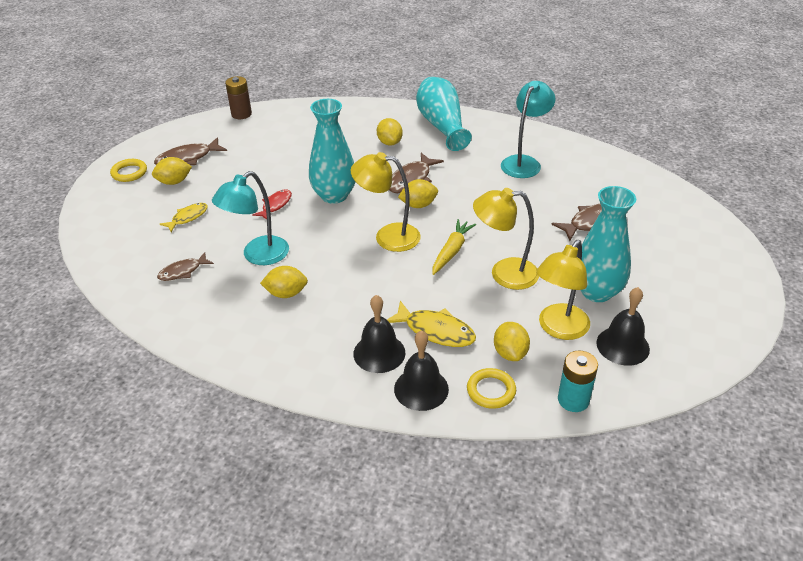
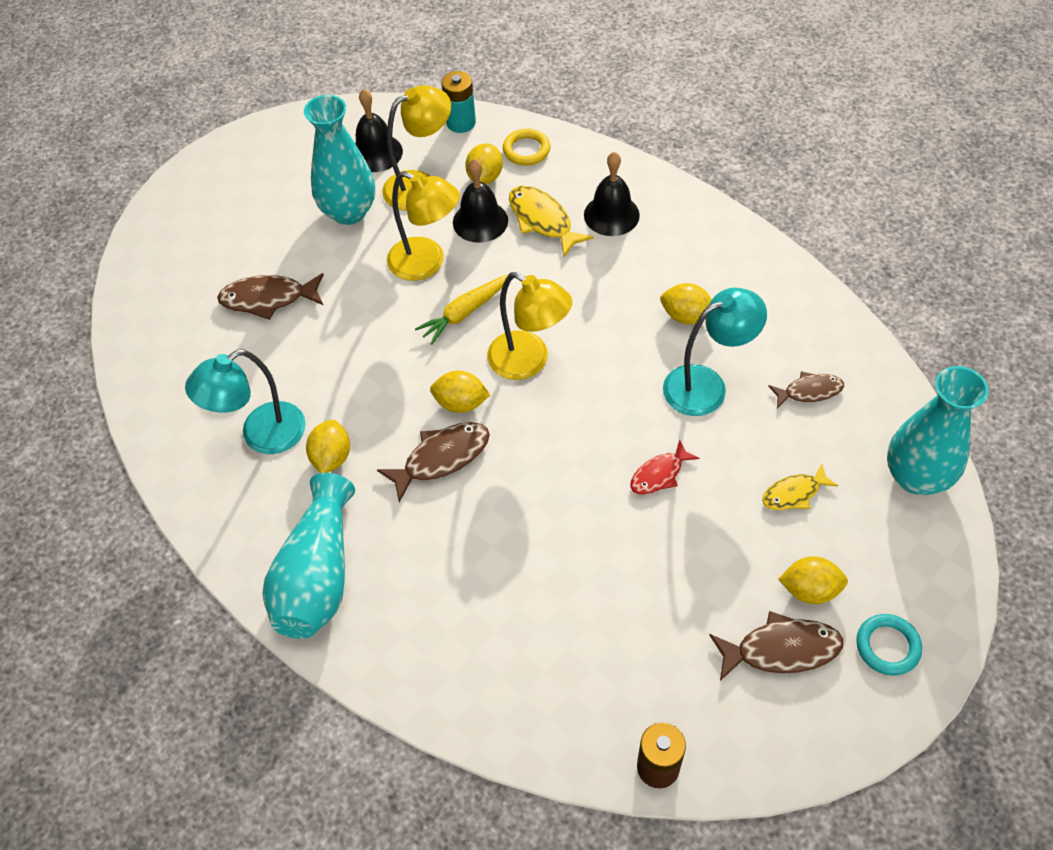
camera: 155 degrees left, 15 degrees up
(129, 173) = (887, 646): yellow ring -> turquoise ring
(334, 195) = (567, 464): turquoise vase -> turquoise vase (916, 476)
(389, 142) = (427, 562): yellow lemon -> yellow lemon (331, 457)
(421, 389) = (588, 170): black bell -> black bell (480, 221)

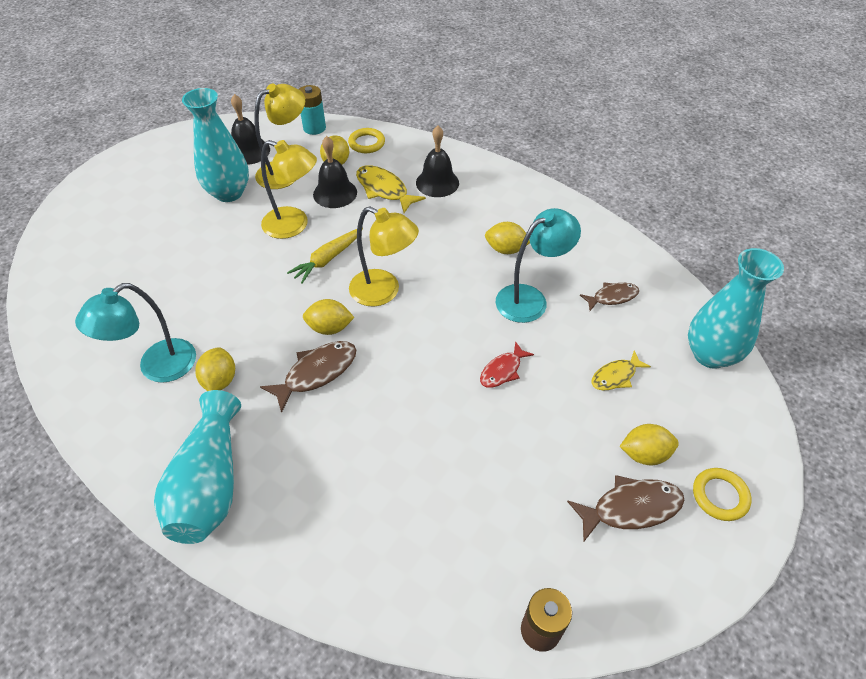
camera: 10 degrees left, 5 degrees down
(268, 299) = (162, 260): brown fish -> none
(887, 646) = (720, 496): turquoise ring -> yellow ring

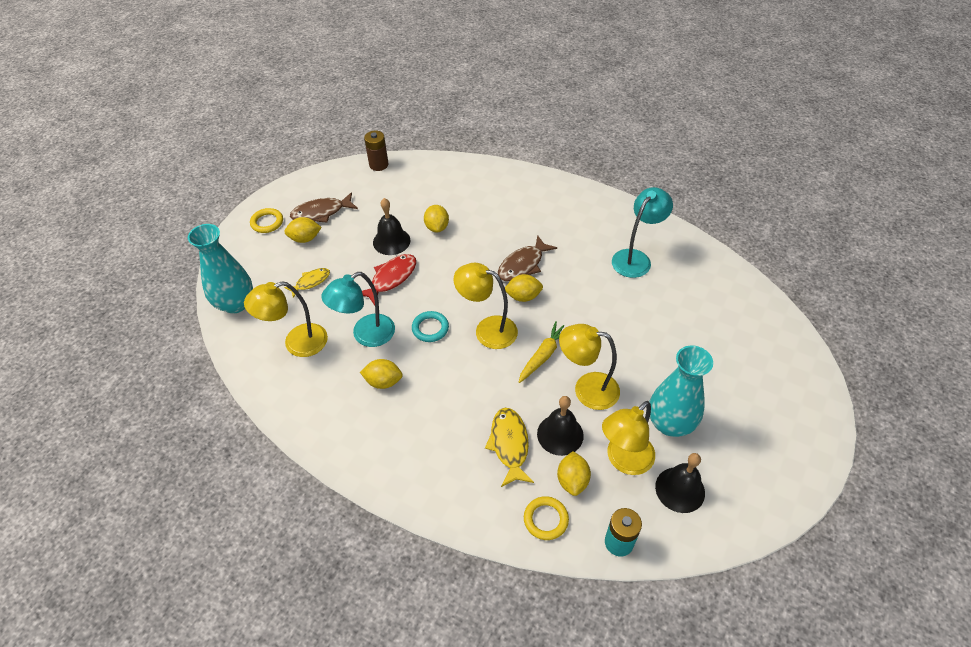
camera: 175 degrees right, 0 degrees up
(210, 484) = (565, 202): turquoise vase -> none
(220, 380) = (588, 254): yellow lemon -> yellow lemon (437, 227)
(384, 189) = (509, 445): yellow fish -> yellow fish turned 135 degrees counterclockwise
(437, 182) = (454, 461): black bell -> black bell (391, 241)
(452, 299) = (430, 328): none -> turquoise ring
(502, 370) = (391, 278): red fish -> red fish, size x1.54
(612, 297) = (297, 343): brown fish -> yellow lamp

